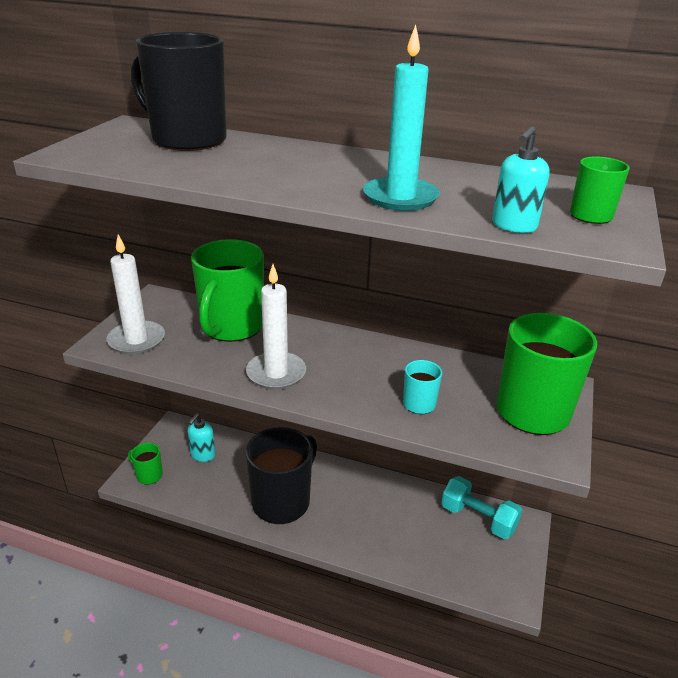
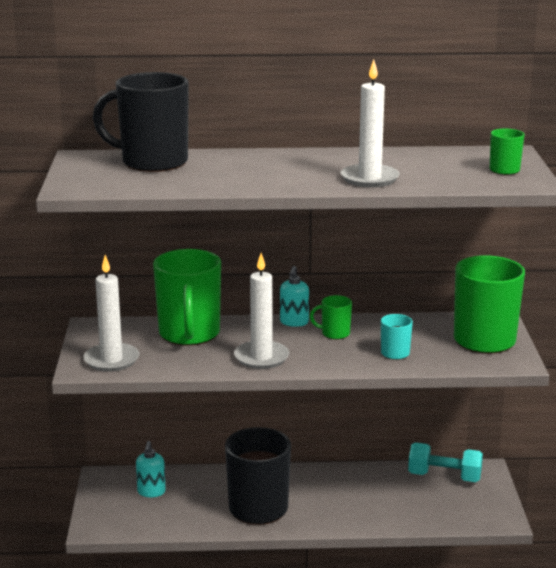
camera: 20 degrees left, 10 degrees down
(148, 475) = (109, 520): green mug -> green mug (334, 333)
(400, 197) = (369, 178): turquoise candle -> white candle
(513, 226) = (461, 184): turquoise soap dispenser -> turquoise soap dispenser (294, 322)

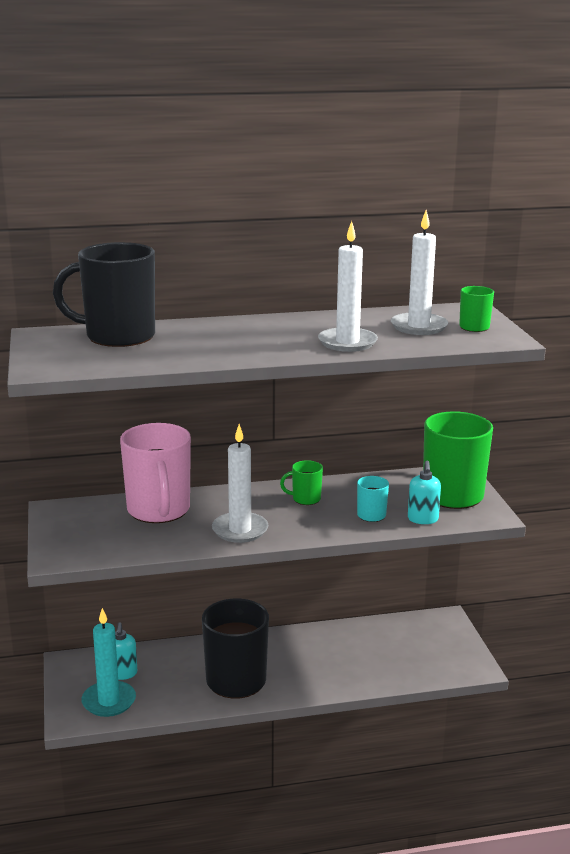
camera: 10 degrees left, 0 degrees up
(111, 360) = (85, 545): white candle -> white candle (419, 327)
(132, 515) = (109, 701): none -> turquoise candle
(189, 334) = (159, 511): green mug -> pink mug
(294, 322) = (261, 490): turquoise soap dispenser -> turquoise soap dispenser (423, 519)
(444, 477) = (409, 629): turquoise dumbbell -> none

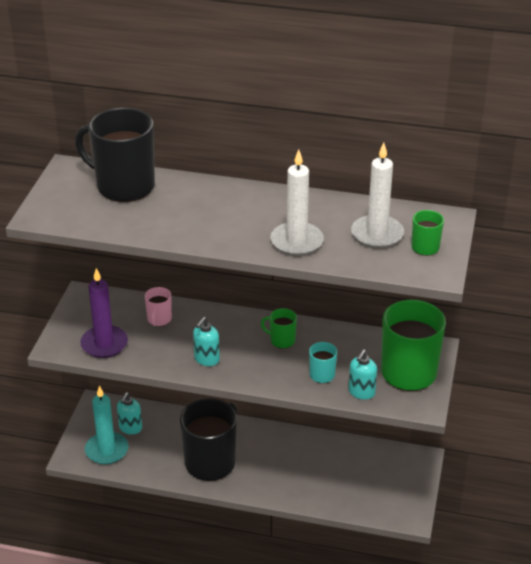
camera: 25 degrees right, 15 degrees up
(113, 543) = (104, 344): none -> purple candle
(159, 511) = (159, 319): pink mug -> pink mug, size x0.46
(240, 530) = (206, 359): white candle -> turquoise soap dispenser

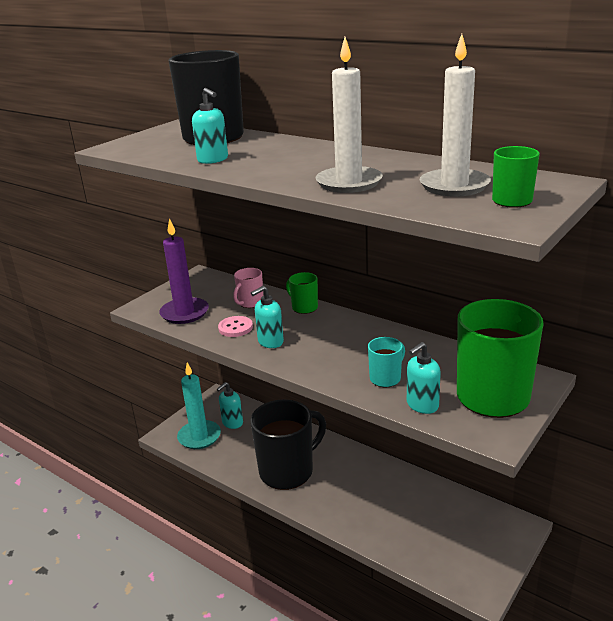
camera: 25 degrees right, 10 degrees down
(157, 223) = (213, 160): none -> turquoise soap dispenser
(165, 350) = (235, 328): none -> pink button
(281, 340) = (360, 340): green mug -> green mug (304, 307)

